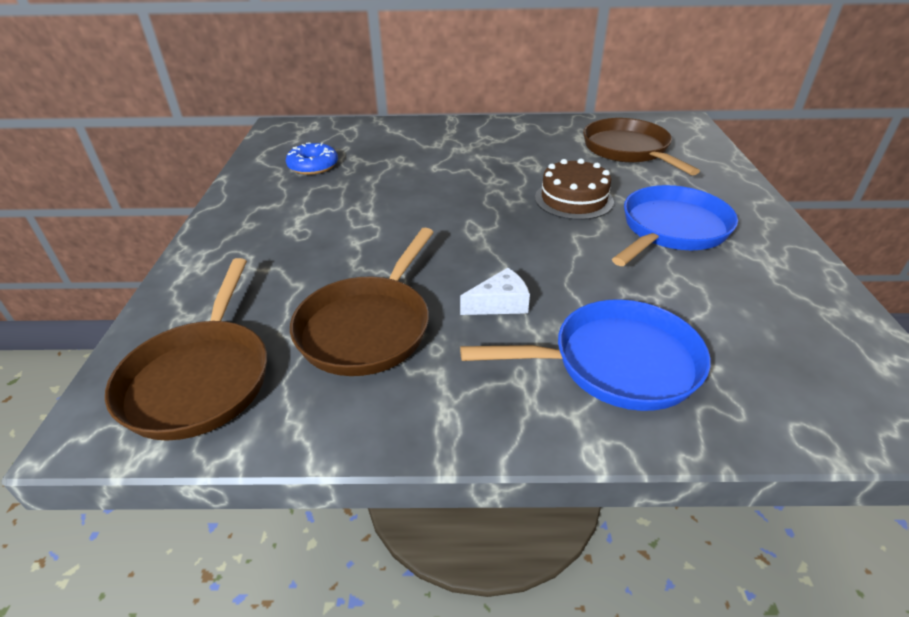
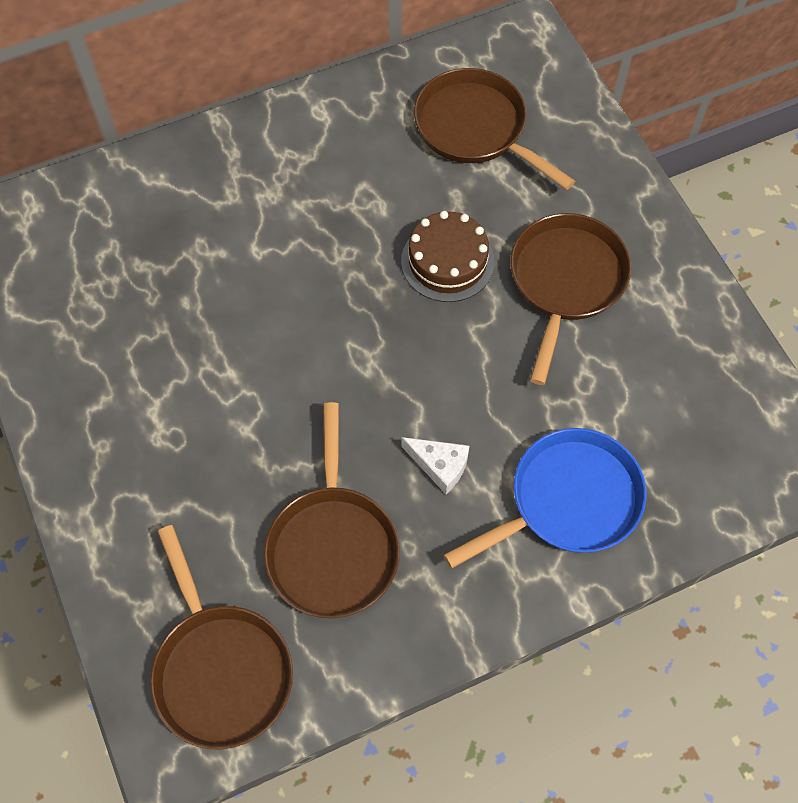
camera: 25 degrees left, 25 degrees up
(313, 166) = (98, 302): blue donut -> none
(500, 304) = (440, 466): white cheese -> white cheese turned 75 degrees clockwise
(671, 229) = (565, 282): blue pan -> brown pan

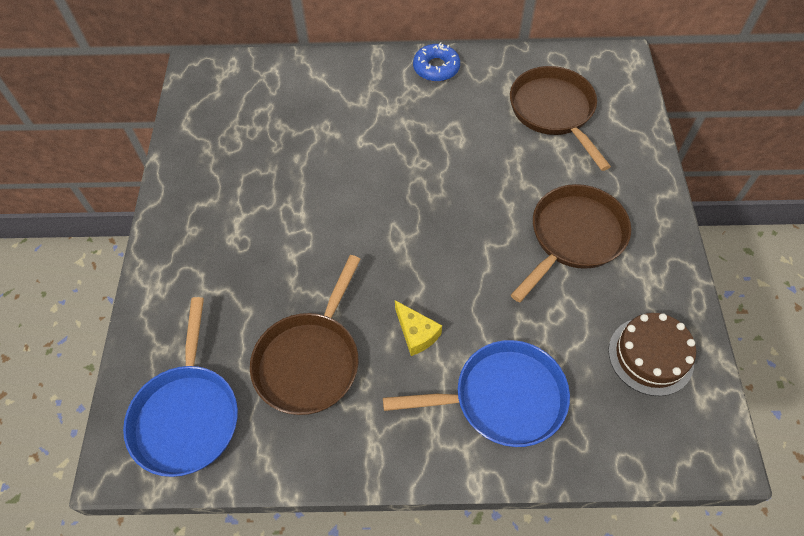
camera: 25 degrees right, 5 degrees down
(220, 669) = (187, 415): brown pan -> blue pan
(304, 117) = (436, 68): none -> blue donut
(440, 466) = (416, 333): white cheese -> yellow cheese
(447, 261) = (491, 193): brown cake -> brown cake (650, 356)

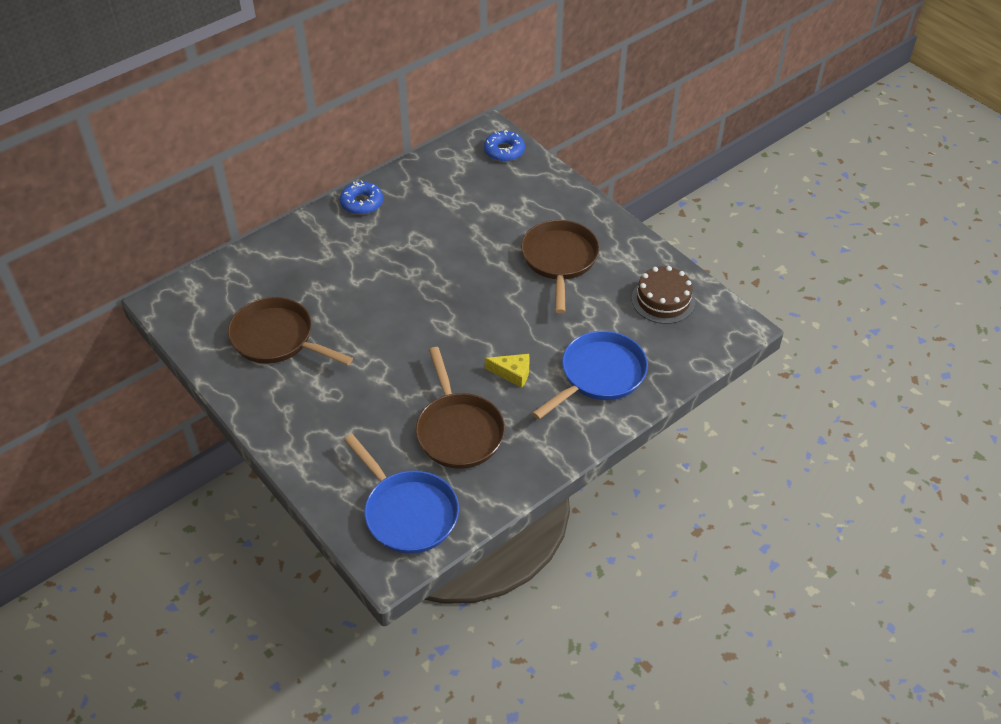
camera: 40 degrees left, 10 degrees down
(554, 112) = (475, 189): brown pan -> brown pan (277, 339)
(618, 87) = (504, 151): none -> blue donut

